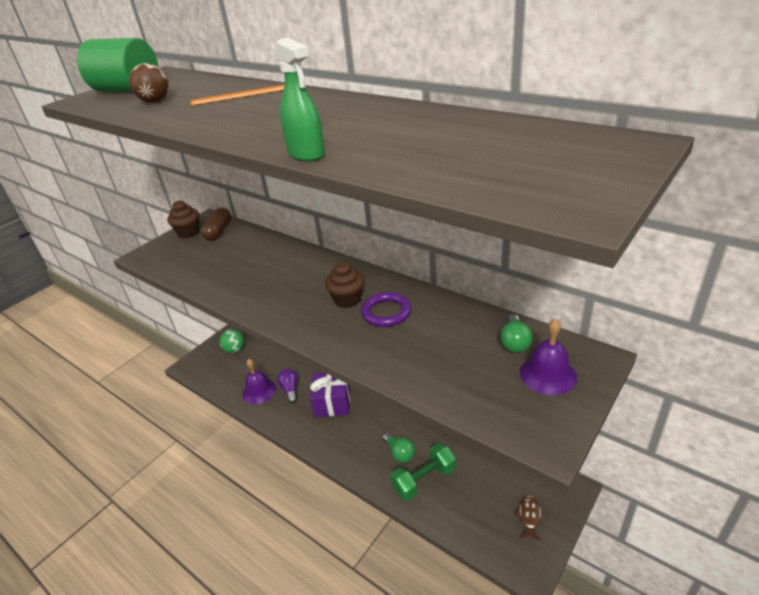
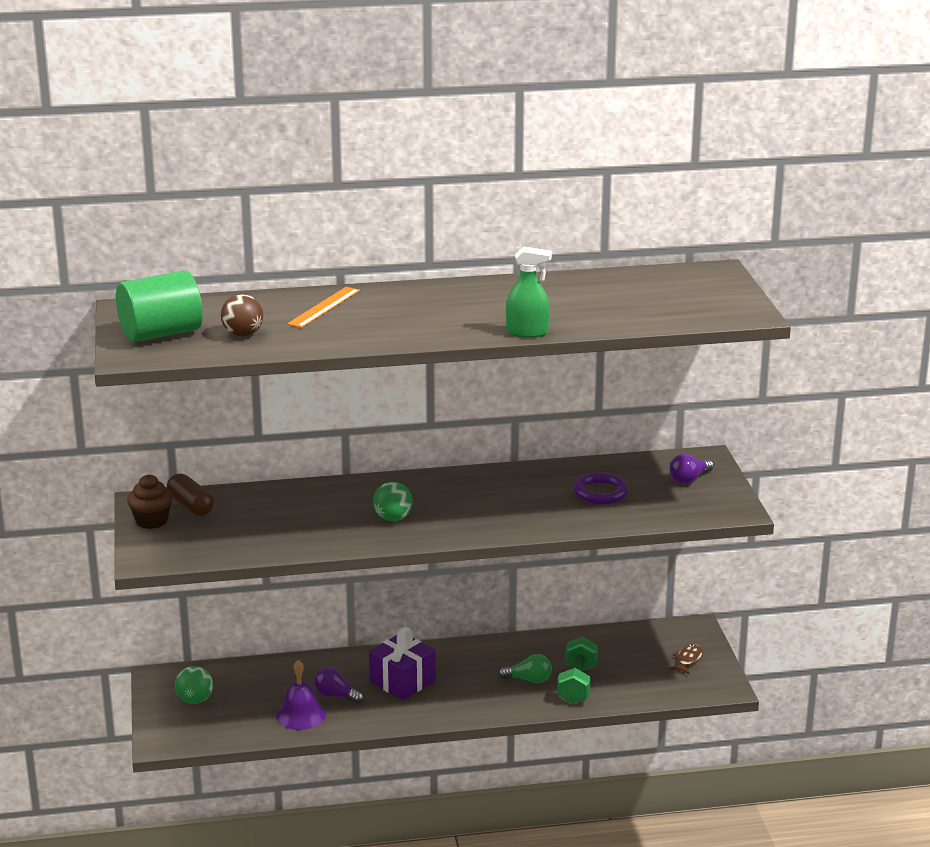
camera: 50 degrees left, 10 degrees down
(287, 292) = (393, 518): none -> green ball
(347, 299) = (461, 500): brown cupcake -> none
(386, 312) = (512, 494): purple ring -> purple ring (600, 492)
(514, 342) = (640, 471): green light bulb -> none
(529, 517) = (688, 660): brown fish -> brown fish turned 60 degrees clockwise
(548, 374) = (689, 479): purple bell -> purple light bulb

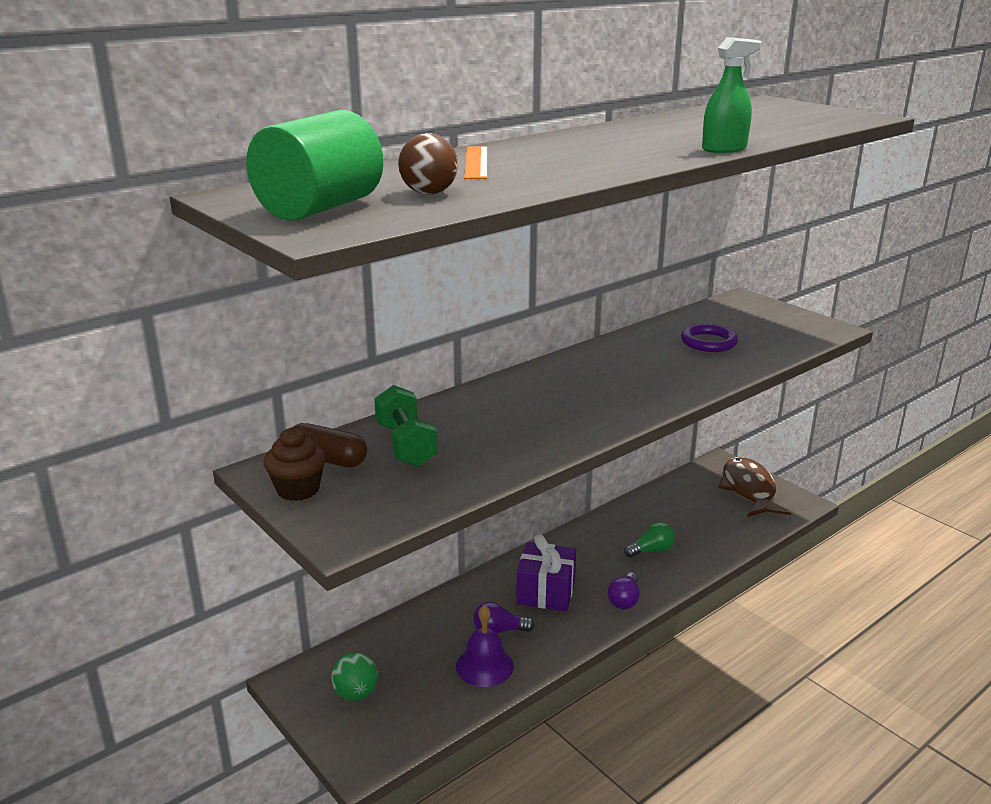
camera: 30 degrees left, 0 degrees up
(393, 518) = (563, 412): green ball -> none
(577, 684) = (694, 540): green dumbbell -> green dumbbell (406, 445)
(688, 660) = (749, 490): brown fish -> brown fish, size x2.23
(689, 479) = (757, 315): purple light bulb -> purple light bulb (624, 600)

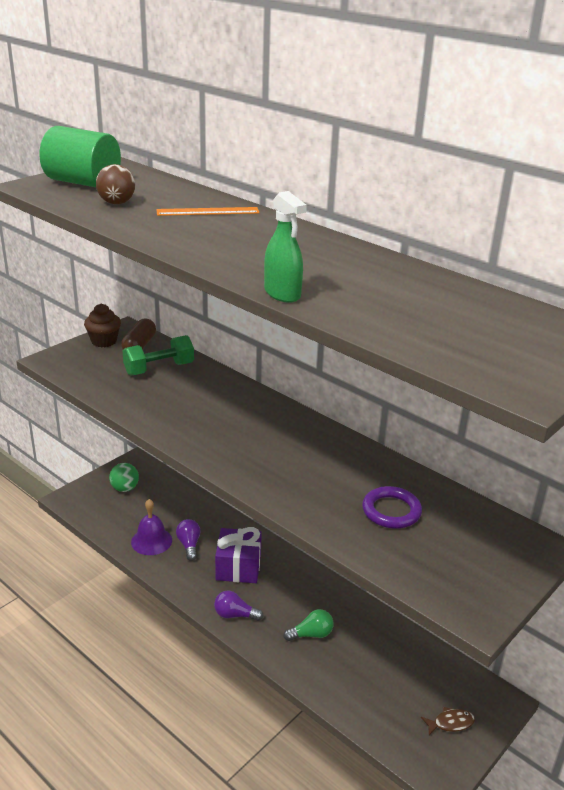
camera: 80 degrees right, 5 degrees up
(651, 550) = (311, 634): green light bulb -> green light bulb turned 75 degrees counterclockwise
(749, 490) = (450, 723): brown fish -> brown fish, size x0.45

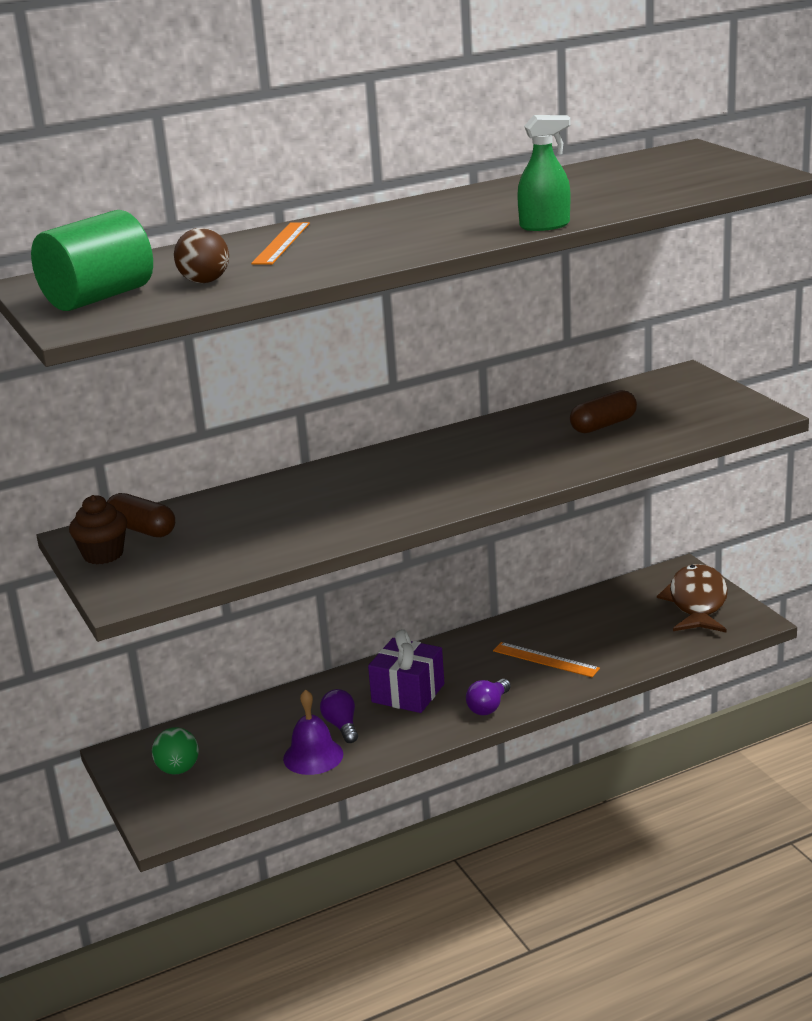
camera: 65 degrees left, 5 degrees down
(159, 369) = (221, 520): green dumbbell -> none
(189, 545) = (341, 726): purple light bulb -> purple light bulb turned 60 degrees clockwise
(311, 634) = (545, 660): green light bulb -> orange ruler
(391, 511) = (603, 425): purple ring -> brown capsule
(450, 723) = (697, 602): brown fish -> brown fish, size x2.23

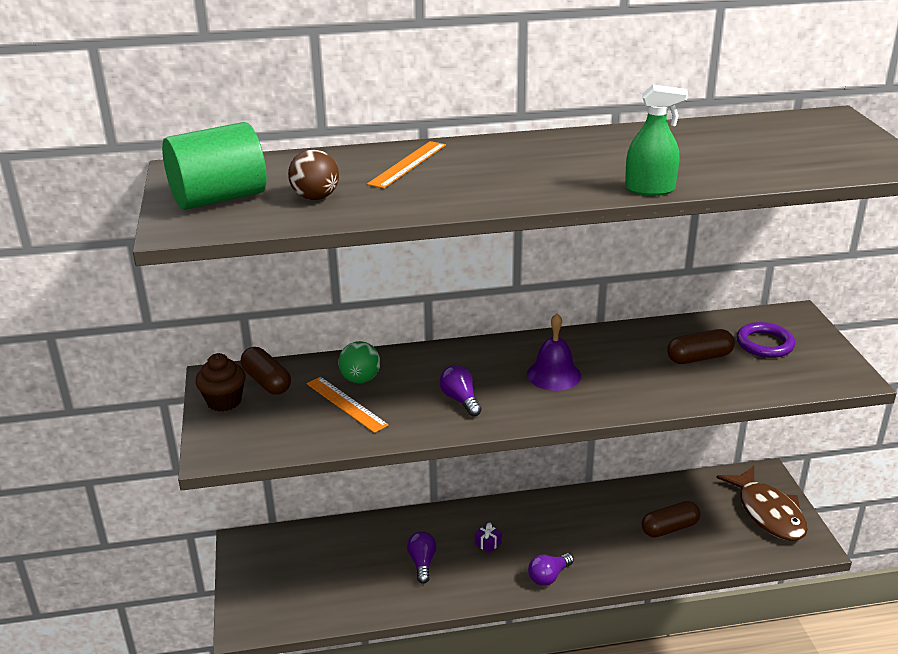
camera: 15 degrees right, 5 degrees up
(178, 769) = (279, 571): green ball -> green ball (360, 379)
(313, 756) = (388, 588): purple bell -> purple bell (554, 374)
(370, 504) = (460, 400): none -> purple light bulb
(408, 693) = (488, 544): purple gift -> purple gift, size x0.41
(545, 660) = (614, 539): orange ruler -> orange ruler (346, 404)
(600, 637) = (669, 528): none -> brown capsule
(664, 402) = (764, 344): none -> purple ring
(697, 602) = (768, 512): brown fish -> brown fish turned 135 degrees clockwise

